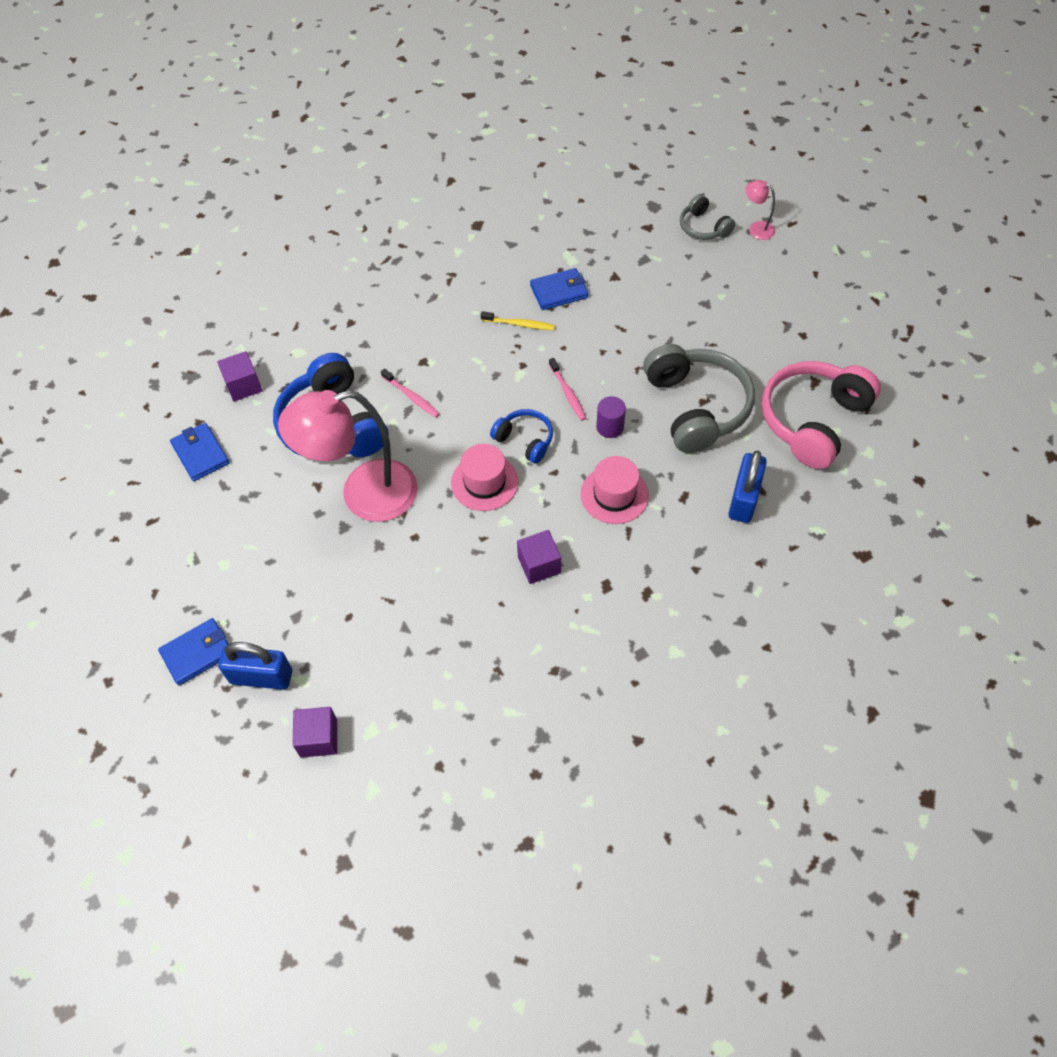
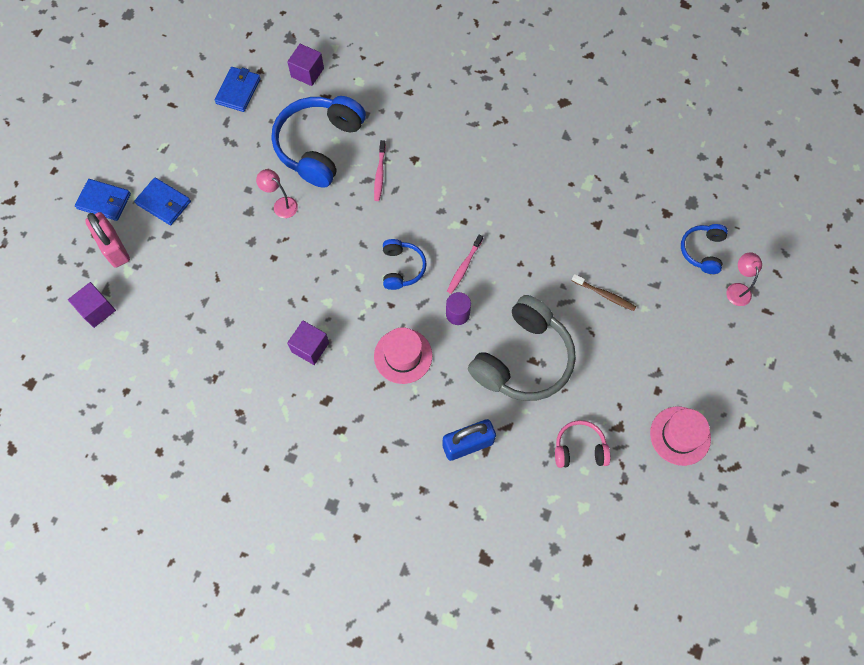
camera: 50 degrees right, 10 degrees up
(261, 677) = (114, 247): blue padlock -> pink padlock
(363, 495) = (281, 204): pink lamp -> pink lamp, size x0.40
(484, 482) = (348, 268): pink hat -> pink hat (680, 435)
(519, 324) = (498, 194): yellow toothbrush -> none
(559, 291) = (550, 197): blue wallet -> blue wallet (163, 203)
(685, 313) = (604, 295): none -> brown toothbrush
(703, 227) = (702, 251): grey headphones -> blue headphones
(813, 421) = (579, 448): pink headphones -> pink headphones, size x0.52

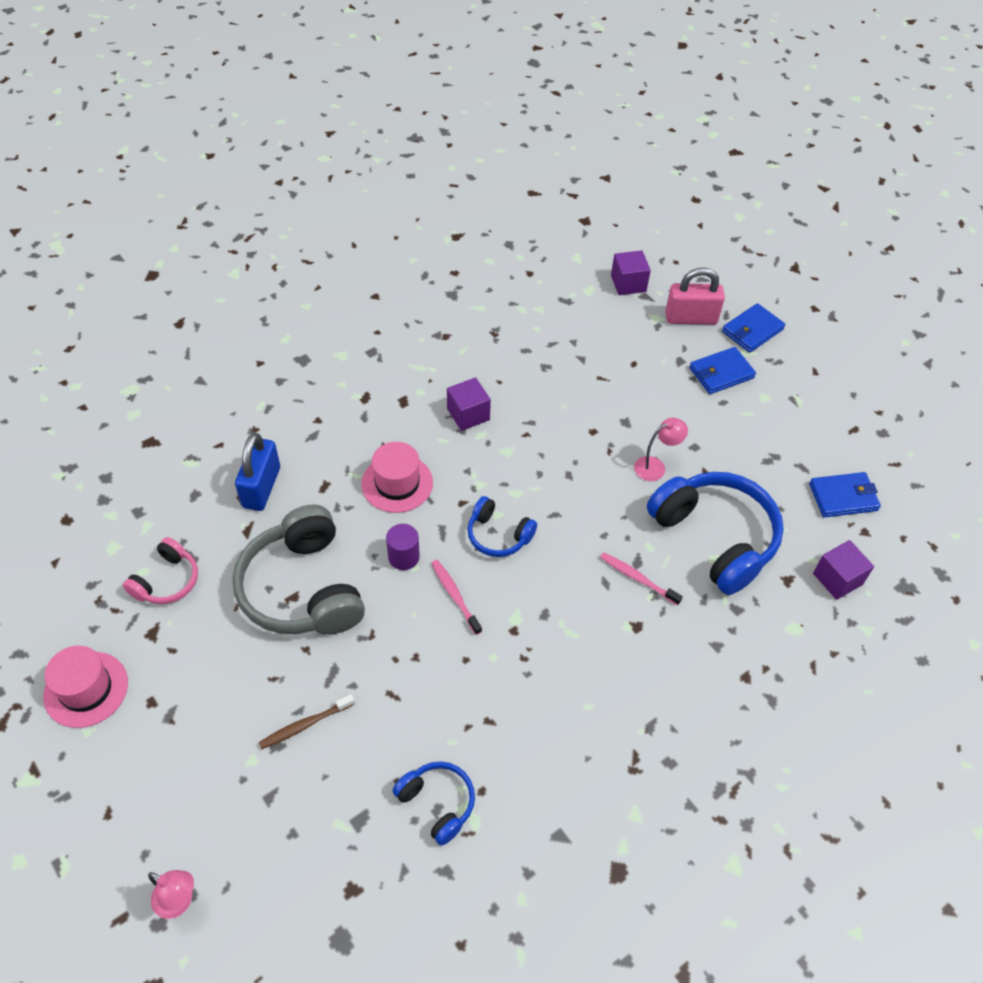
camera: 120 degrees right, 15 degrees down
(238, 91) = (843, 497): blue wallet -> blue wallet turned 60 degrees counterclockwise
(702, 251) = (264, 896): blue headphones -> blue headphones (437, 803)

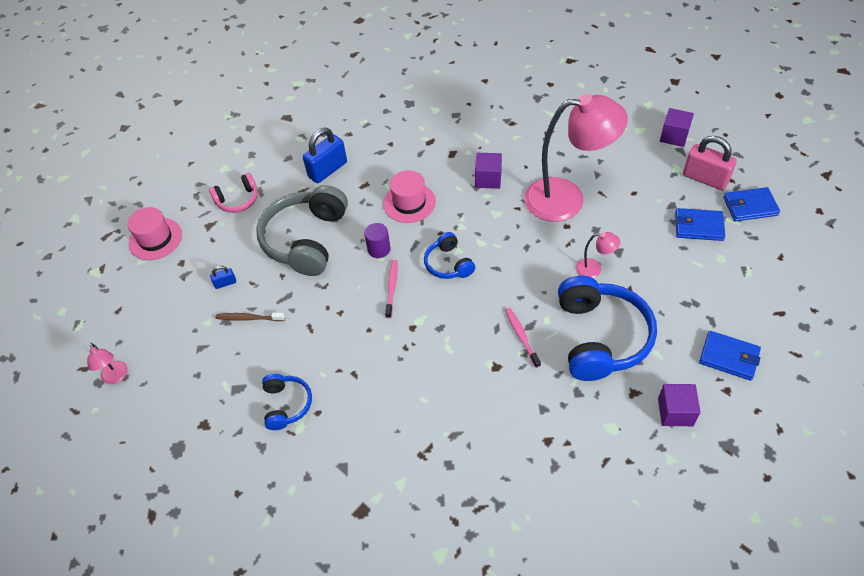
camera: 40 degrees right, 0 degrees up
(237, 697) = (225, 283): none -> blue padlock
(571, 400) = (567, 199): none -> pink lamp

